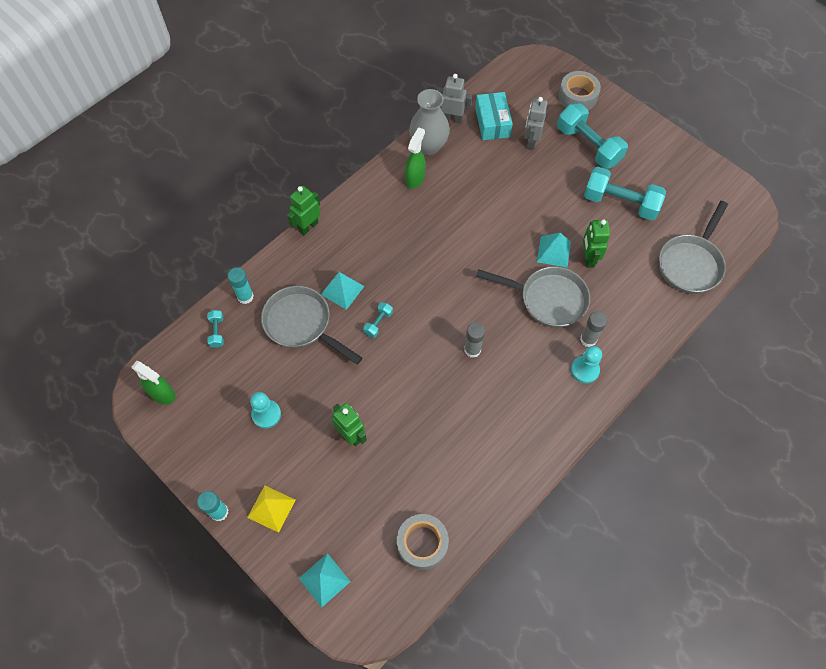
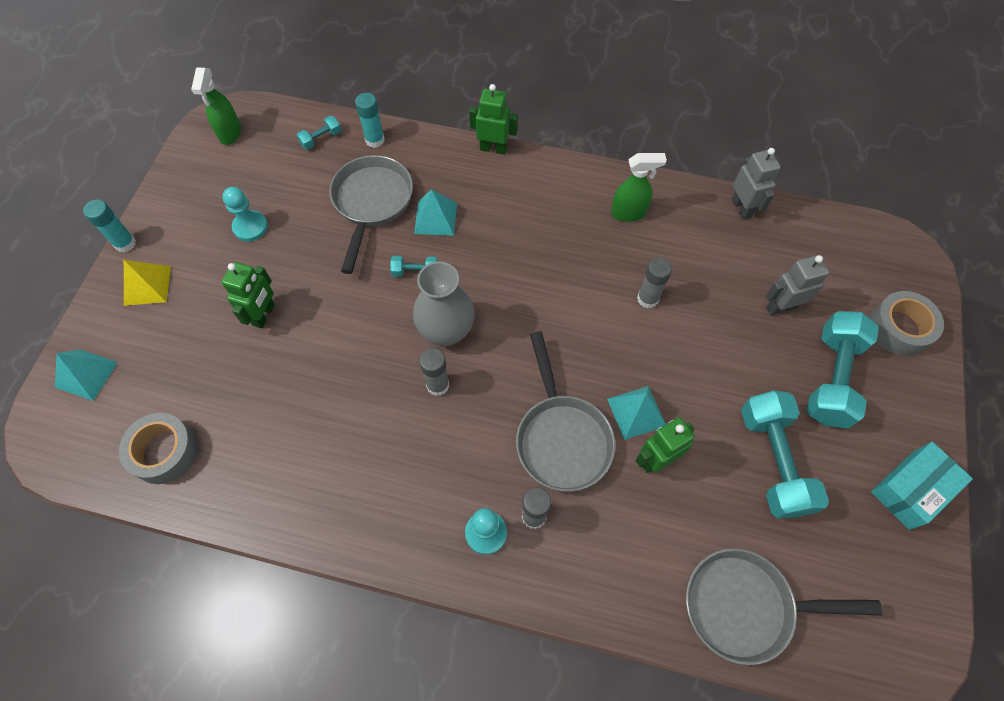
camera: 60 degrees right, 0 degrees up
(429, 146) = (684, 204): grey vase -> grey vase (446, 331)
(483, 203) = (647, 299): none -> grey glue stick
(492, 122) = (772, 252): turquoise box -> turquoise box (911, 489)

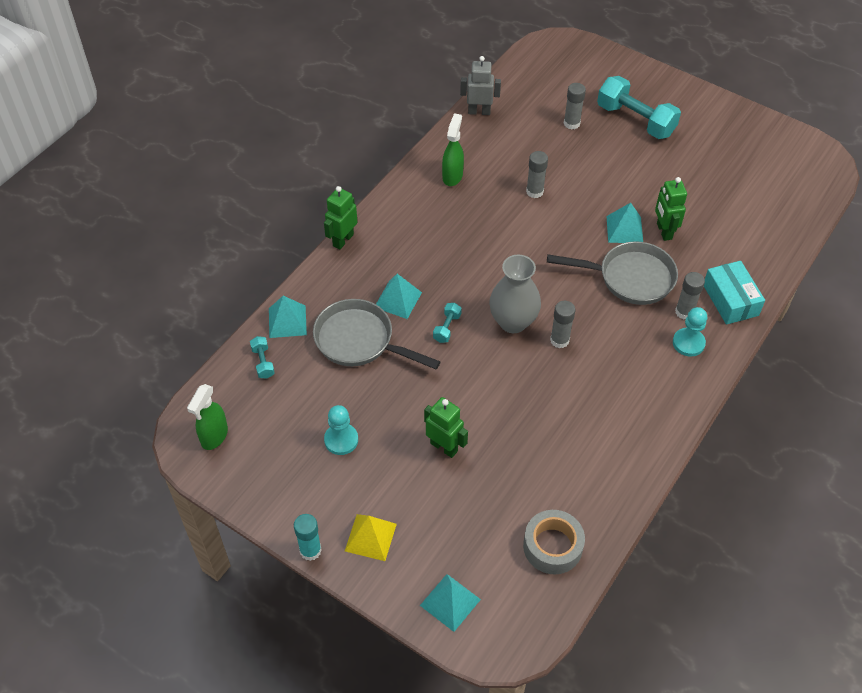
camera: 70 degrees left, 10 degrees down
(230, 133) = (214, 436): green spray bottle -> green spray bottle turned 90 degrees clockwise
(375, 140) = (287, 321): turquoise glue stick -> turquoise pyramid
(746, 606) = (775, 222): grey pan -> none
(773, 461) = (684, 172): turquoise dumbbell -> none
(781, 307) = (571, 123): grey robot -> grey glue stick
(899, 328) = (611, 73): grey tape -> none
(911, 489) = (723, 115): turquoise box -> turquoise box (730, 300)

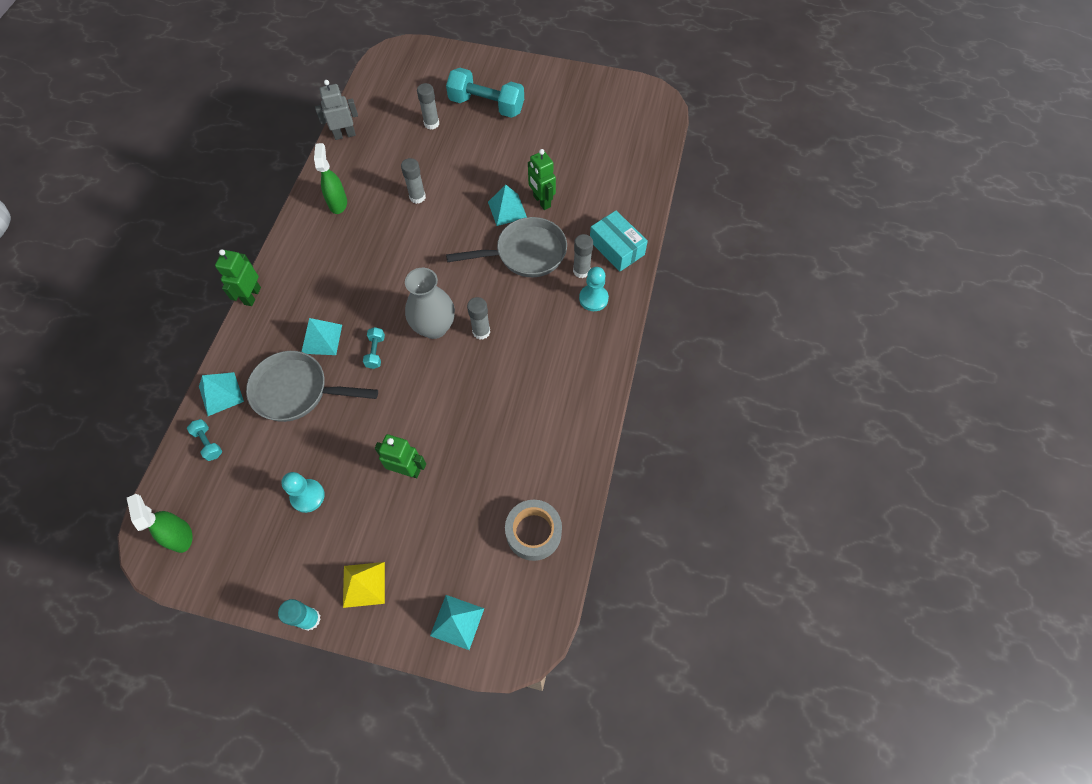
camera: 20 degrees left, 10 degrees up
(214, 436) = (180, 535): green spray bottle -> green spray bottle turned 150 degrees clockwise

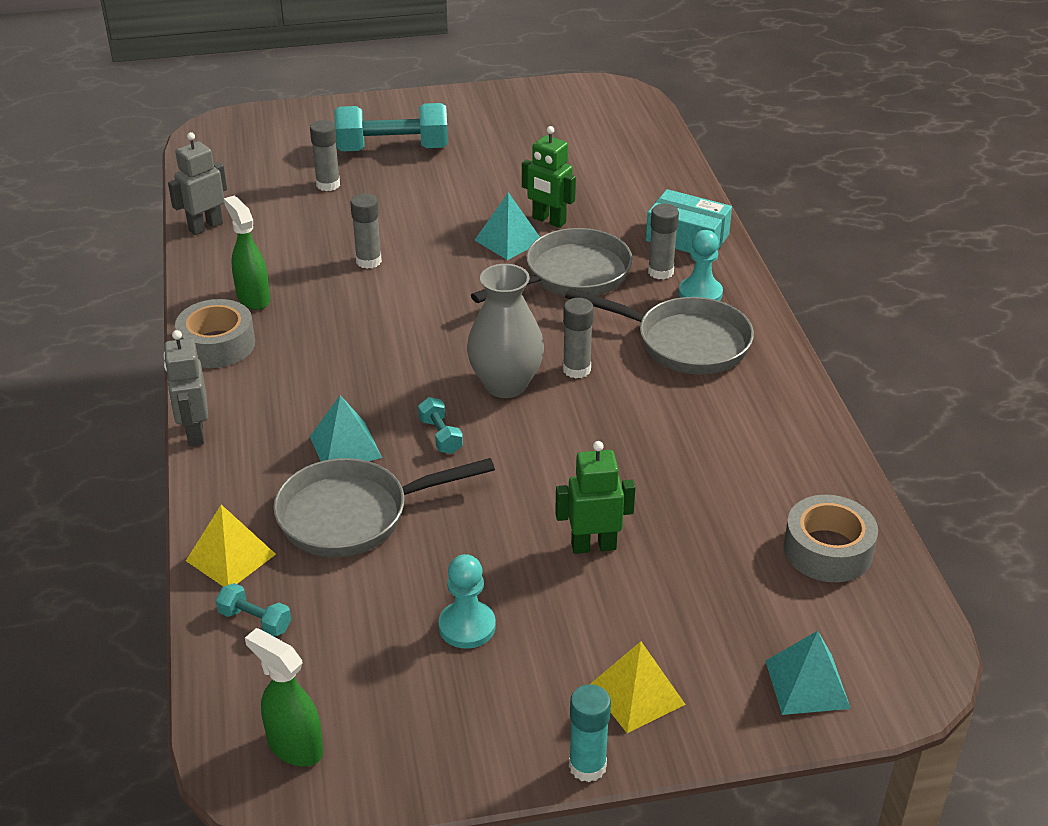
camera: 25 degrees left, 25 degrees down
(221, 394) = (231, 557): turquoise pyramid -> yellow pyramid
(252, 296) = (195, 433): green robot -> grey robot
(299, 233) = (217, 344): none -> grey tape
(557, 335) = (684, 343): none -> grey pan

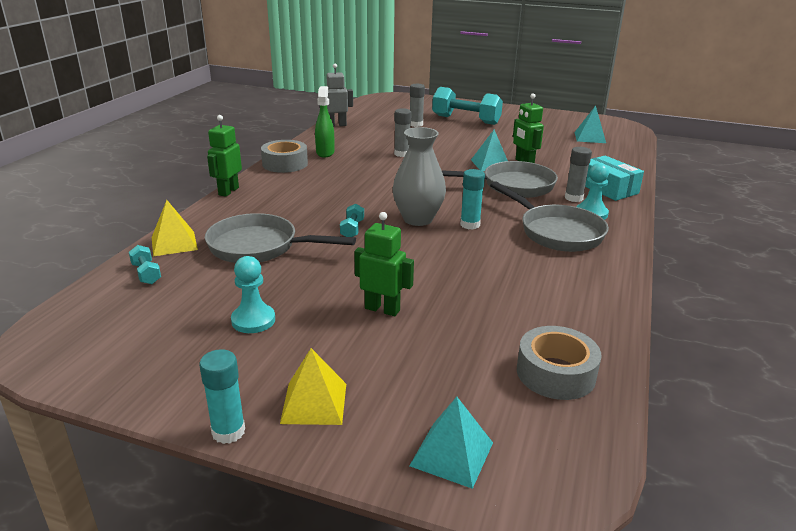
camera: 30 degrees right, 10 degrees down
(195, 433) = (228, 191): grey robot -> green robot
(294, 747) = (80, 340): green spray bottle -> none
(345, 447) = (294, 218): turquoise pyramid -> turquoise pyramid (590, 137)
(576, 369) = (470, 225): grey glue stick -> turquoise glue stick

